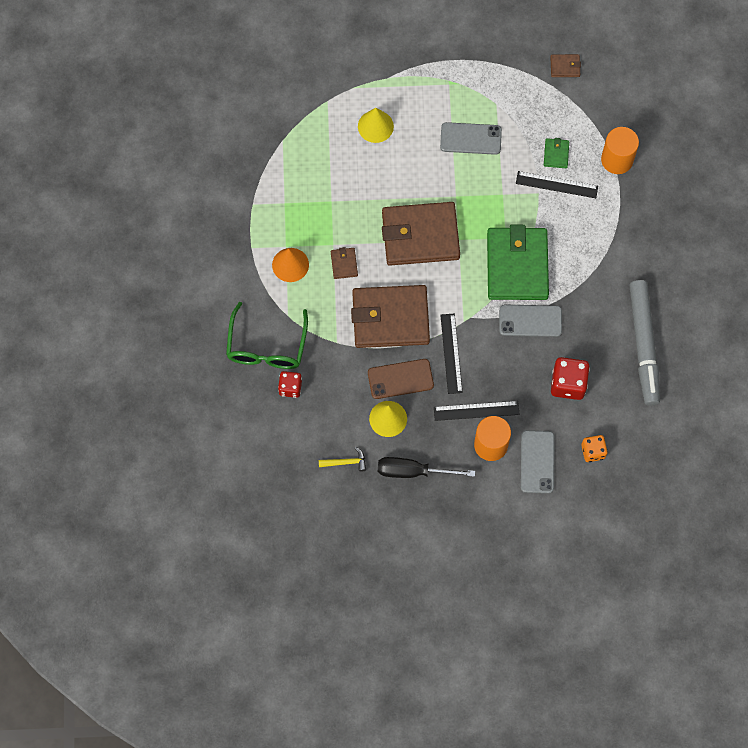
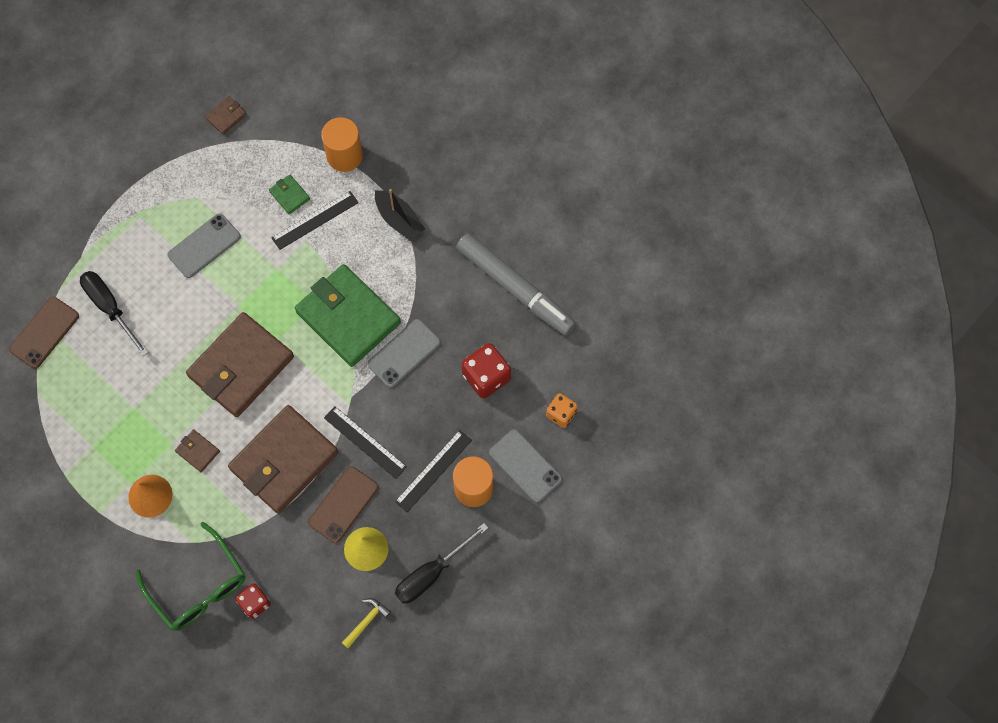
camera: 45 degrees left, 0 degrees up
(322, 106) = (44, 332): none -> brown phone
(375, 126) = (110, 308): yellow cone -> black screwdriver
(611, 233) = (399, 220): none -> black boat

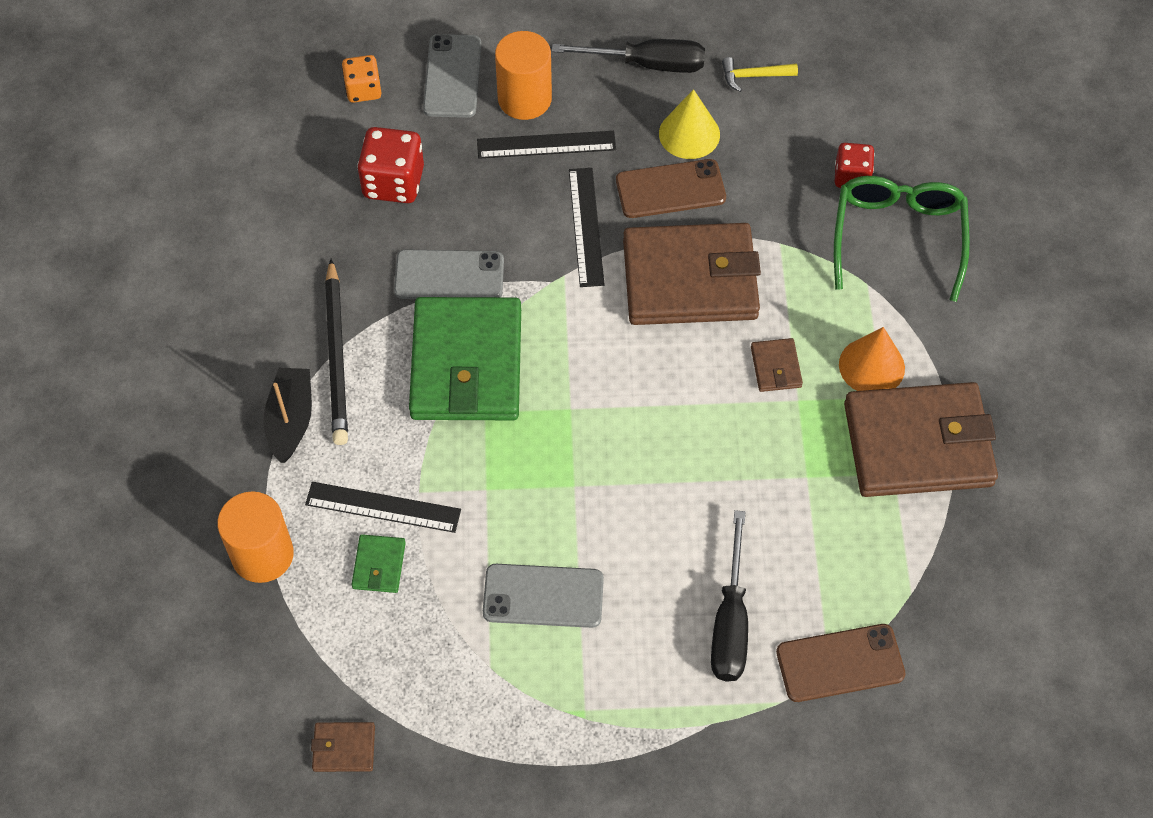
camera: 135 degrees left, 10 degrees down
(241, 366) = (640, 415): brown wallet -> brown wallet (918, 444)
(412, 266) = (337, 356): none -> black pencil
(515, 288) = (259, 239): grey marker -> none

